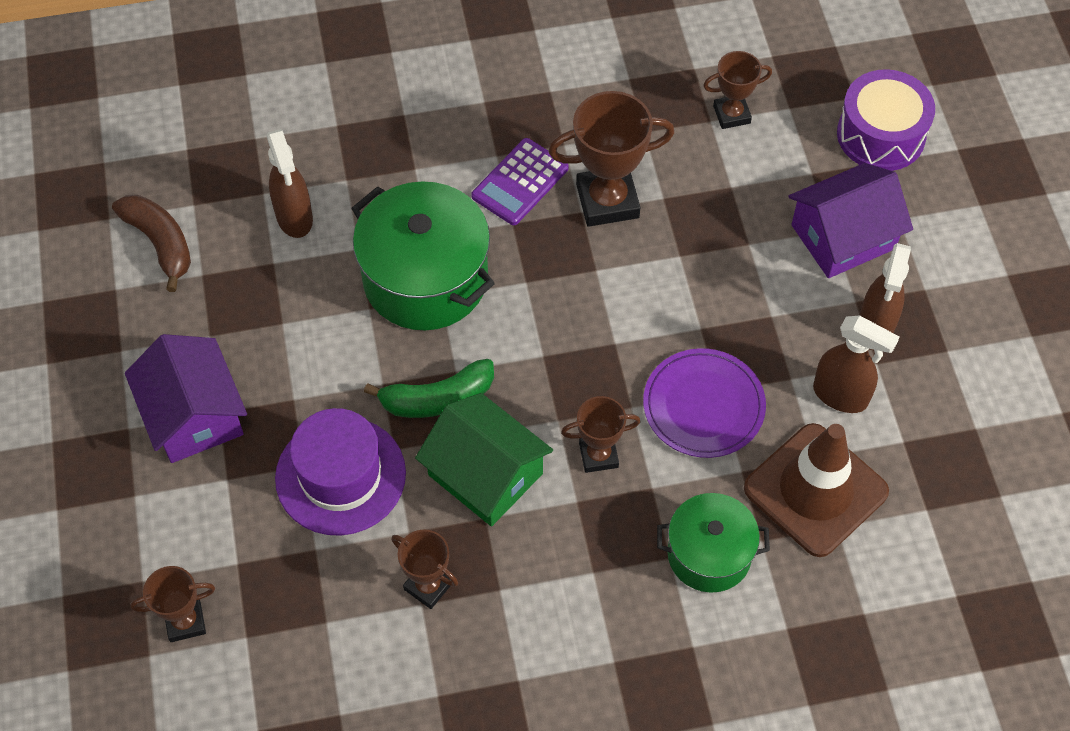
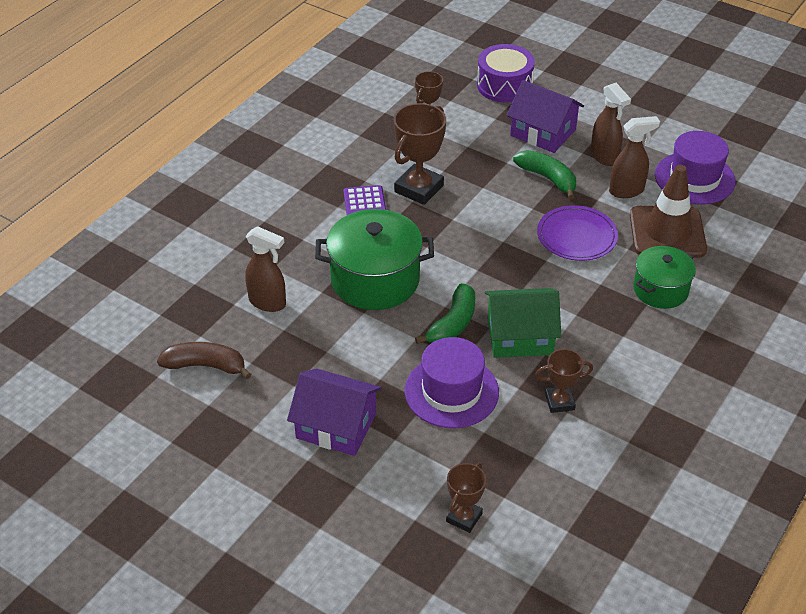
camera: 45 degrees left, 15 degrees down
(598, 455) = (559, 289): brown trophy -> none
(768, 303) = (547, 178): none -> green banana
(843, 237) = (543, 132): purple house -> purple house turned 75 degrees counterclockwise
(948, 447) = (694, 178): none -> purple hat

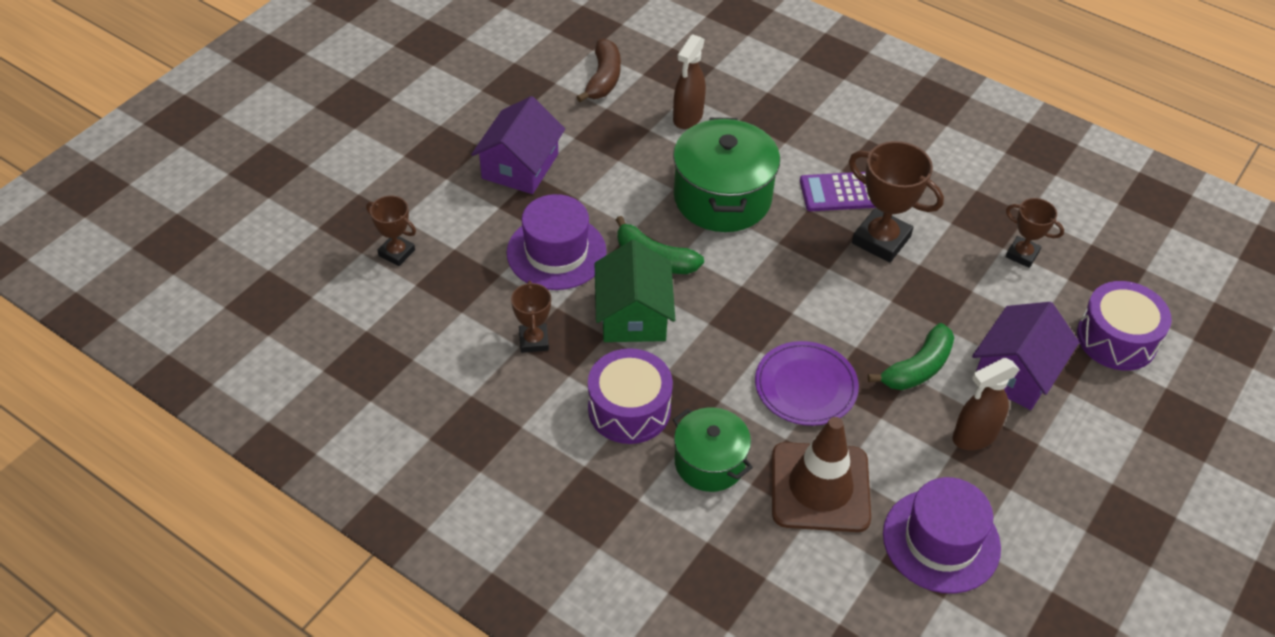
camera: 90 degrees right, 5 degrees up
(620, 337) = (629, 409): none -> purple drum
(627, 191) = (902, 453): brown spray bottle -> none

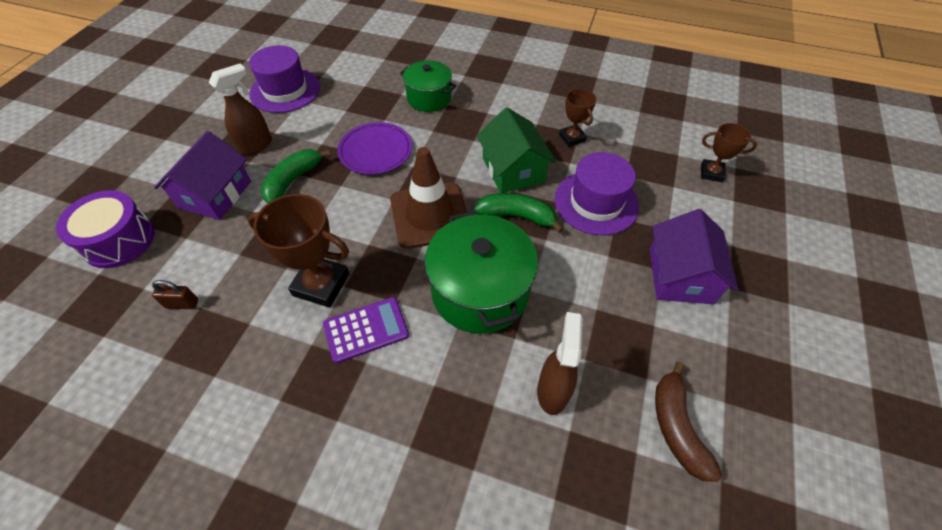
camera: 165 degrees right, 5 degrees up
(629, 409) = (489, 114): purple drum -> none
(820, 487) = (359, 100): brown traffic cone -> brown traffic cone (430, 215)
(1022, 254) = (182, 304): brown trophy -> brown padlock

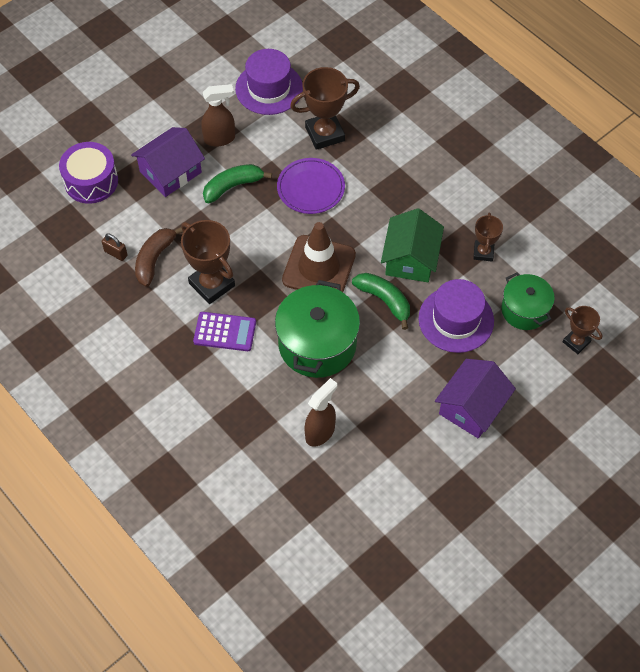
camera: 30 degrees right, 5 degrees up
(361, 105) = (324, 134): none -> brown trophy
(429, 98) = (387, 153): green pot -> green pot (524, 310)
(677, 427) = (382, 494): brown banana -> brown banana (154, 259)

